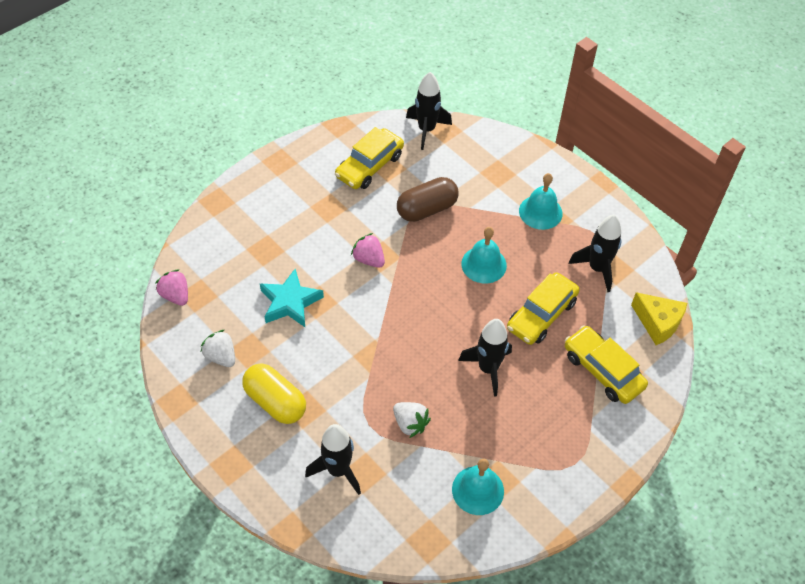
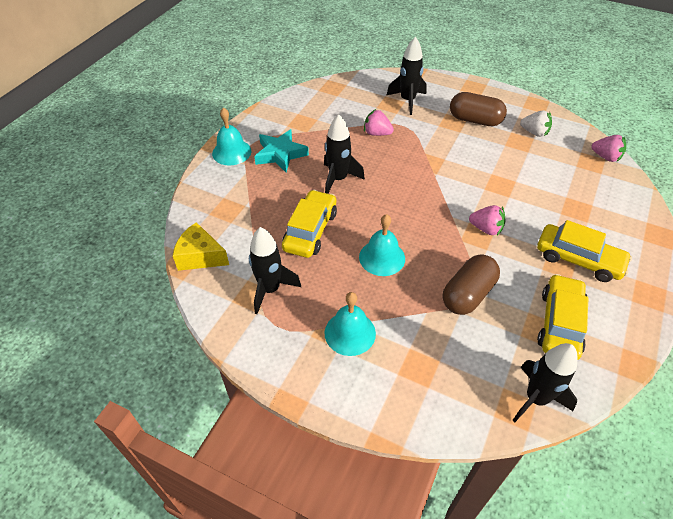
camera: 160 degrees right, 5 degrees down
(275, 402) = (475, 120): yellow capsule -> brown capsule
(290, 302) = (520, 177): turquoise star -> turquoise star (280, 154)
(410, 424) = (377, 133): white strawberry -> pink strawberry
(478, 490) = (313, 114): turquoise bell -> turquoise bell (231, 152)
(603, 370) = (244, 204): yellow car -> yellow car (578, 259)

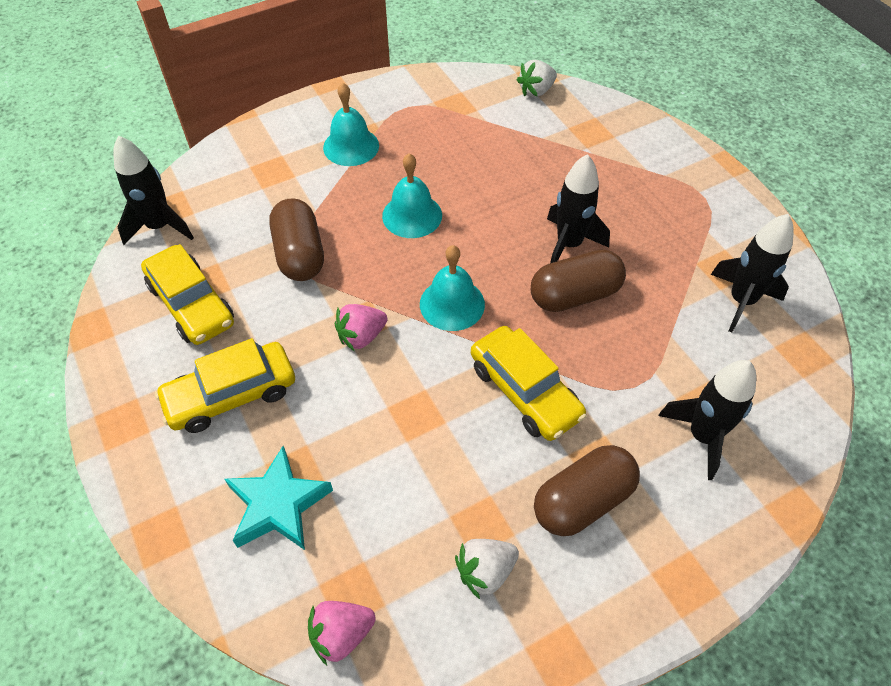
camera: 125 degrees right, 5 degrees up
(200, 256) = (536, 91): yellow cheese -> white strawberry
(231, 152) = (698, 172): turquoise bell -> turquoise bell (452, 304)
(270, 289) = (450, 118): black rocket -> black rocket (741, 301)
(280, 154) = (662, 214): turquoise star -> turquoise star (278, 505)
(310, 231) = (502, 179): yellow car -> yellow car (524, 391)
(372, 163) = (574, 295): none -> brown capsule
(377, 133) = (638, 340): pink strawberry -> none

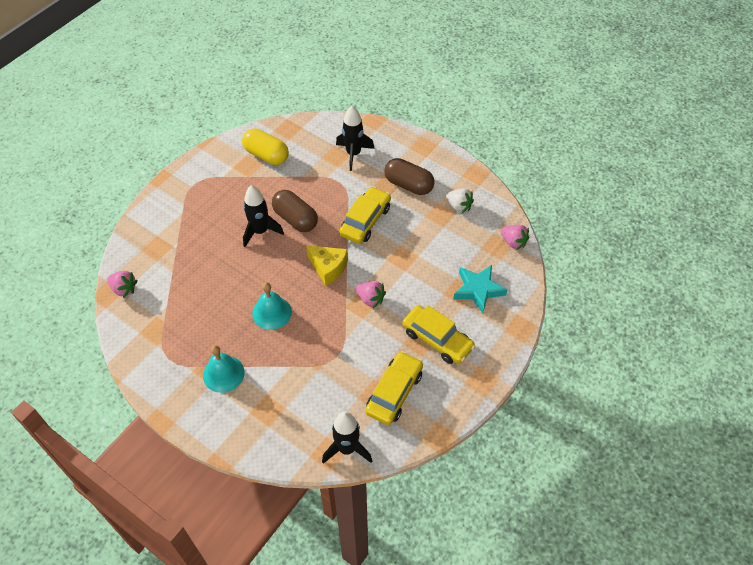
camera: 115 degrees left, 0 degrees up
(300, 254) = (330, 356): brown capsule -> none
(452, 304) = (328, 268): turquoise bell -> yellow cheese
(536, 91) = (124, 289): white strawberry -> pink strawberry
(741, 301) = (266, 155): black rocket -> yellow capsule

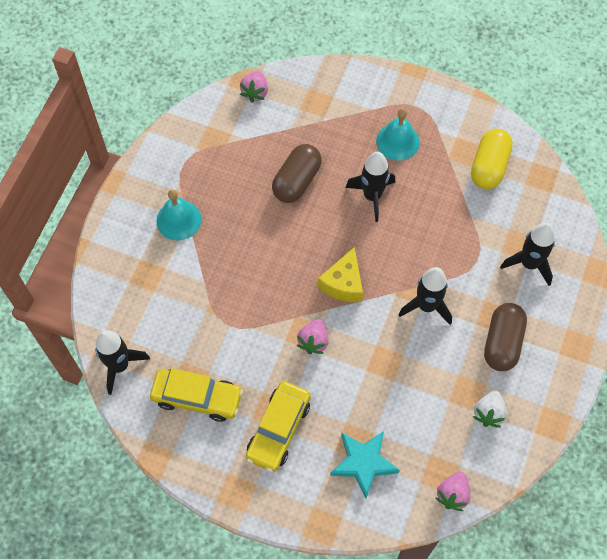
camera: 75 degrees right, 10 degrees up
(272, 312) = (266, 242): turquoise bell -> turquoise bell (397, 141)
(295, 219) = (403, 228): brown capsule -> brown capsule (297, 181)
(365, 221) = (426, 306): yellow car -> black rocket

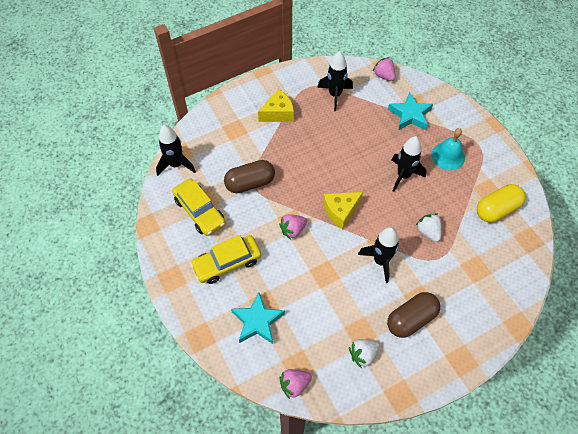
camera: 40 degrees right, 5 degrees down
(178, 220) = (278, 113): turquoise bell -> yellow cheese
(255, 92) = (384, 76): pink strawberry -> pink strawberry turned 90 degrees clockwise
(297, 181) = (364, 137): brown capsule -> brown capsule (250, 183)
(321, 120) = (410, 115): none -> turquoise star
(445, 240) = (428, 232): none -> white strawberry
(529, 264) = (473, 285): black rocket -> black rocket (335, 95)

